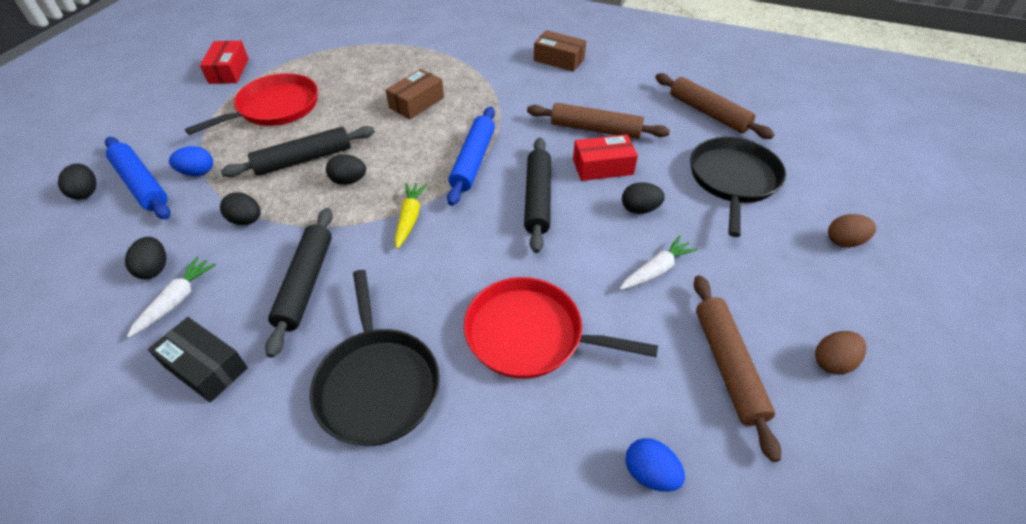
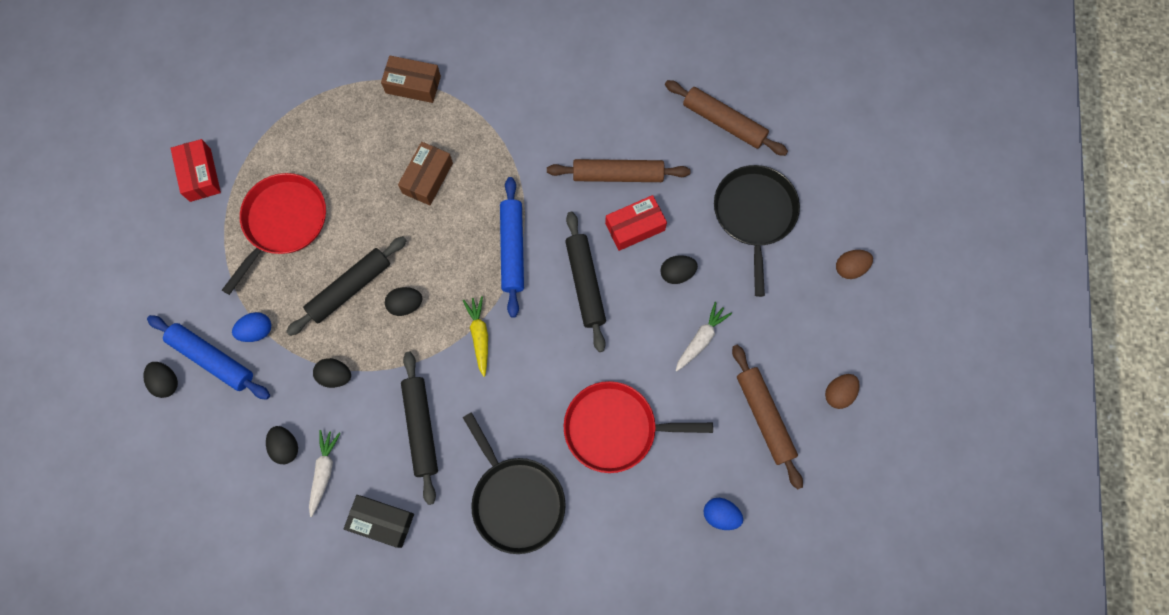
camera: 15 degrees left, 25 degrees up
(559, 60) = (556, 68): brown box -> brown box (413, 85)

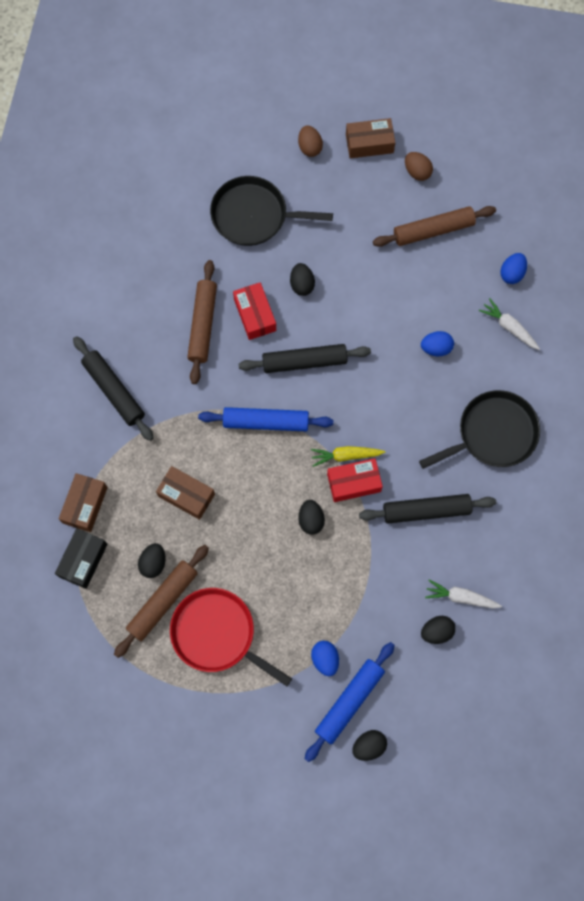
camera: 85 degrees left, 0 degrees up
(200, 175) = (157, 718): red box -> red box (354, 482)
(335, 376) = (373, 585): black egg -> black egg (153, 563)
(350, 288) = (290, 571): black rolling pin -> black rolling pin (114, 390)
(382, 521) = (506, 547): black box -> black box (83, 560)
(615, 428) = (436, 348): red pan -> blue egg
(701, 339) = (363, 272): white carrot -> white carrot (509, 327)
(724, 122) = (161, 229): brown rolling pin -> brown rolling pin (162, 601)
(867, 335) = (369, 143): none -> brown box

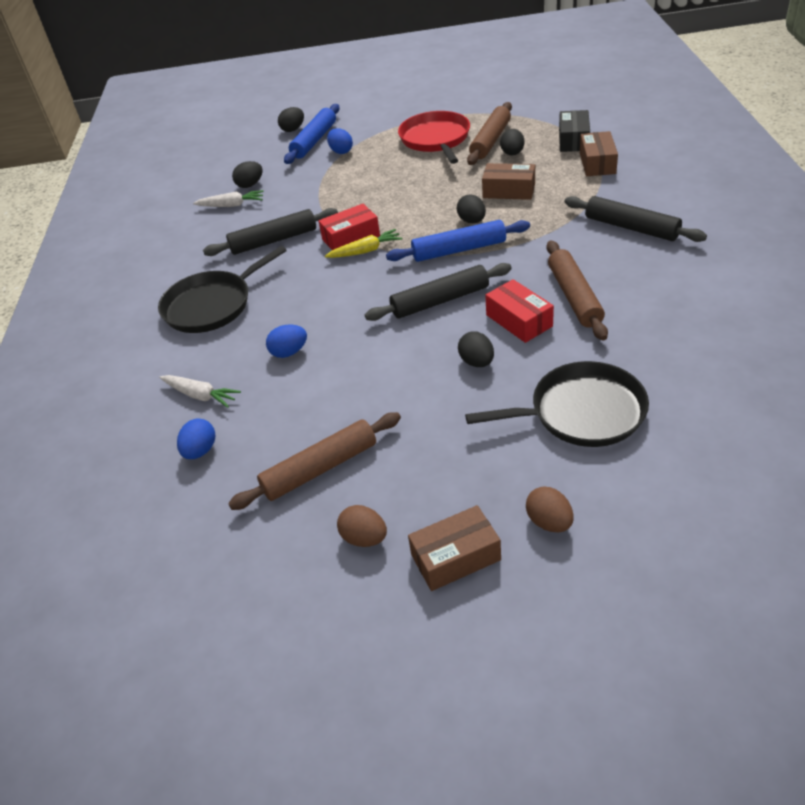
camera: 170 degrees right, 30 degrees down
(217, 634) = (435, 139): red pan -> red pan turned 120 degrees counterclockwise
(311, 520) = (383, 208): black egg -> black egg (472, 221)

